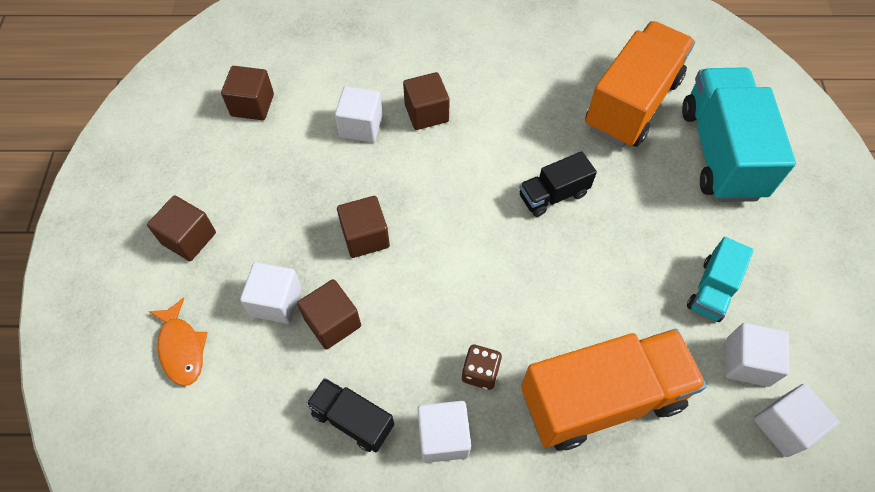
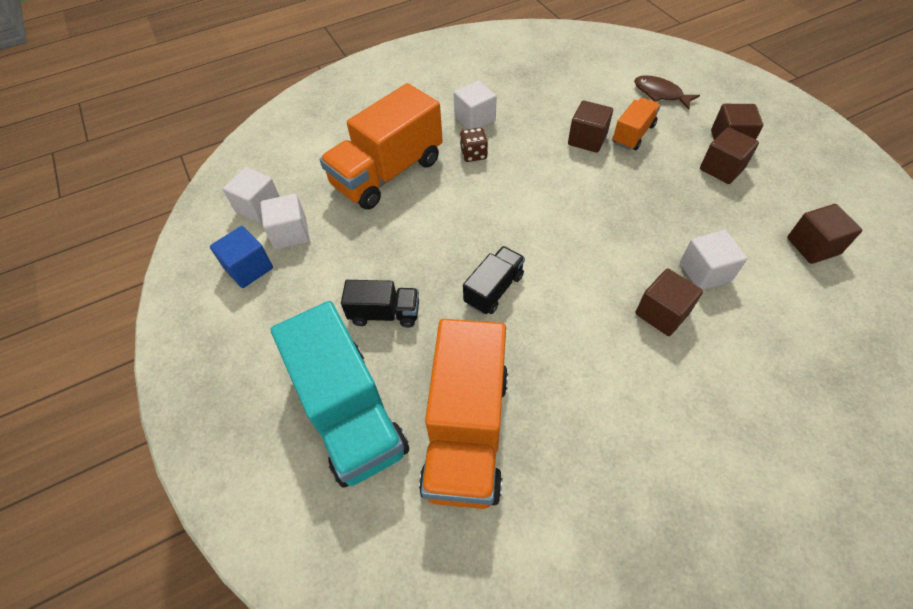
camera: 155 degrees right, 5 degrees down
(182, 348) = (660, 94): orange fish -> brown fish
(276, 301) = (633, 134): white cube -> orange truck
(352, 419) = (532, 106): black truck -> black truck (384, 313)
(365, 237) = (615, 193): brown cube -> brown cube (722, 168)
(712, 289) = (328, 272): turquoise truck -> none
(801, 336) = (249, 268): none -> blue cube

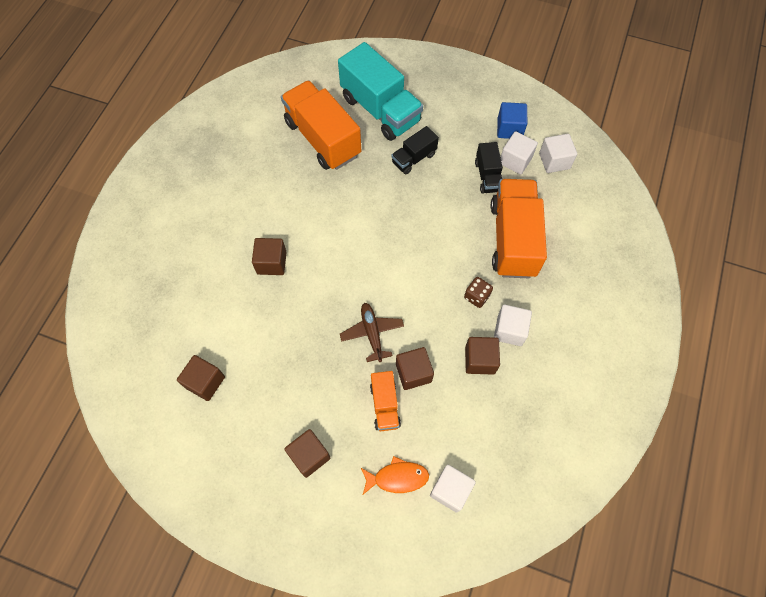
camera: 135 degrees right, 10 degrees up
(349, 412) = (380, 110): turquoise truck -> turquoise truck turned 150 degrees counterclockwise
(494, 289) = (372, 211): black truck -> black truck (487, 176)
(599, 185) = (372, 333): none -> brown plane
(660, 94) = (397, 477): brown fish -> orange fish
(705, 272) = (263, 309): white cube -> white cube (450, 490)
(722, 168) = (299, 416): brown cube -> brown cube (480, 360)

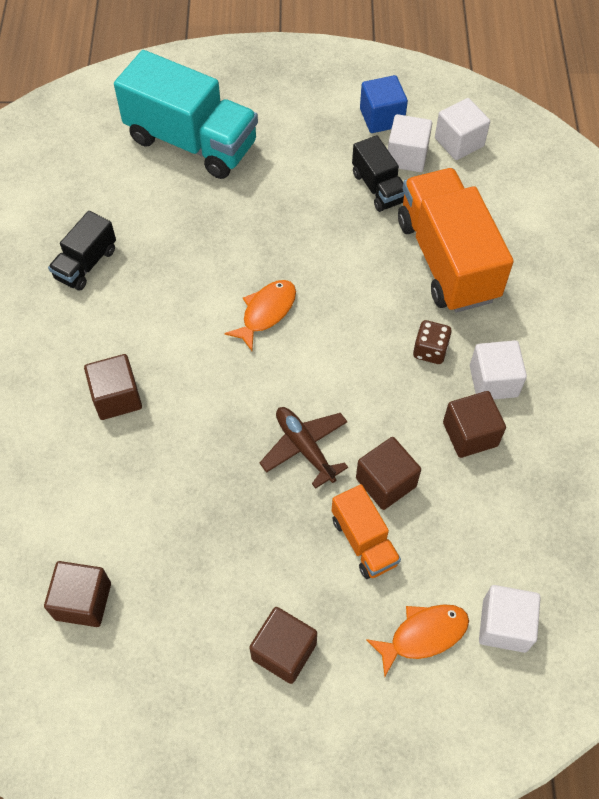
camera: 20 degrees left, 5 degrees down
(323, 139) = (123, 204): orange truck -> none
(383, 238) = (266, 312): none -> orange fish
(414, 158) = (266, 193): black truck -> black truck (86, 264)

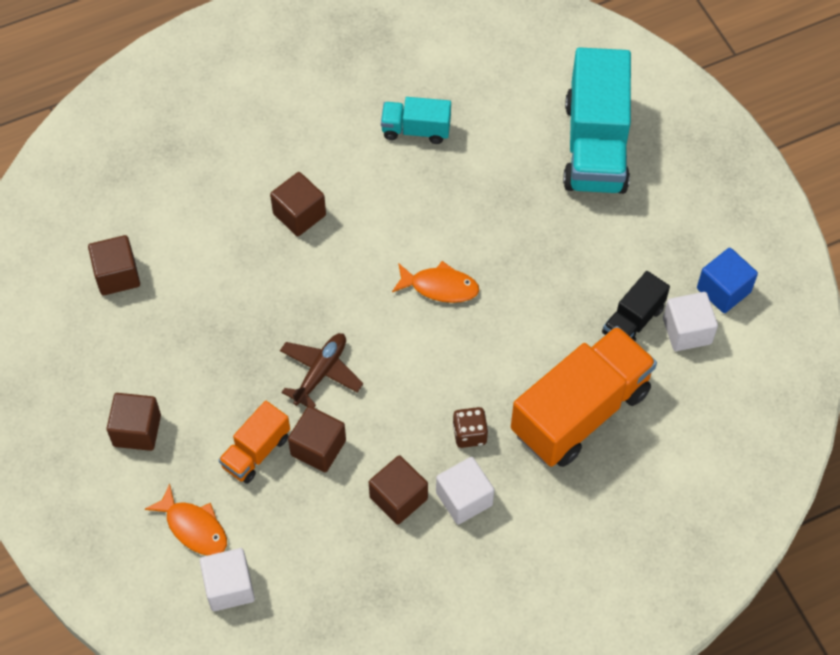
camera: 65 degrees right, 0 degrees up
(86, 264) = (416, 130): black truck -> turquoise truck
(459, 142) = (734, 371): white cube -> none

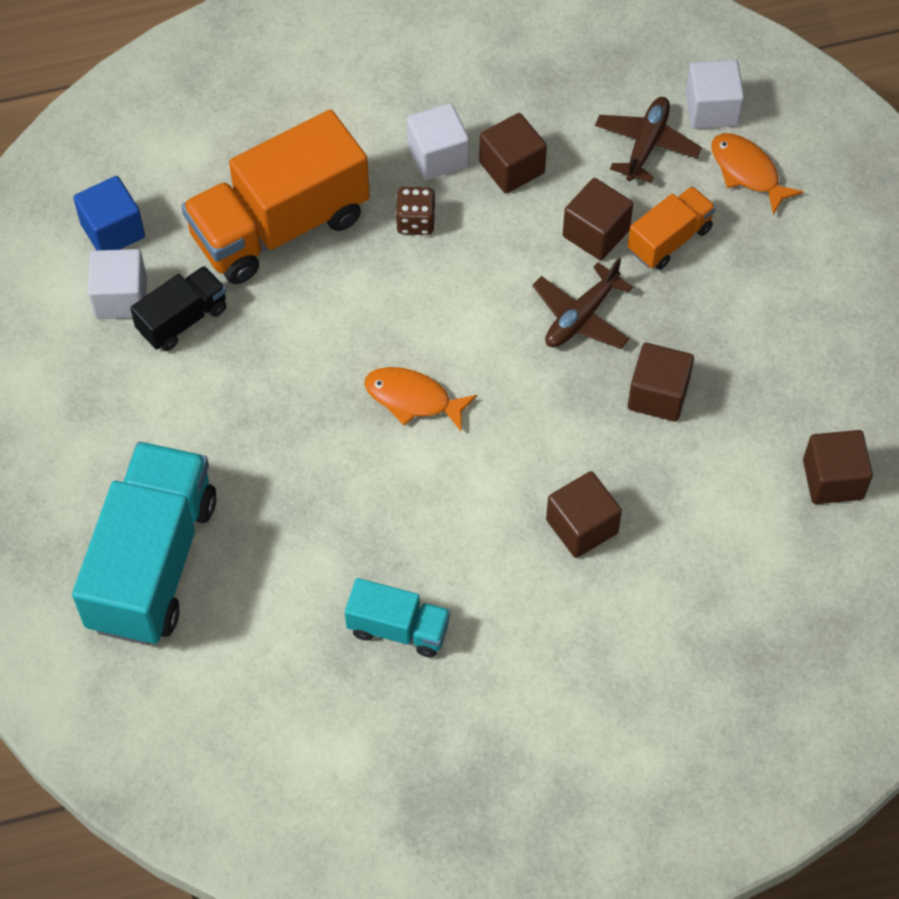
camera: 170 degrees left, 0 degrees up
(137, 430) = (810, 284): brown cube -> brown cube (658, 395)
(284, 540) = (646, 145): none -> brown plane
(723, 290) = (56, 340): blue cube -> blue cube (113, 230)

